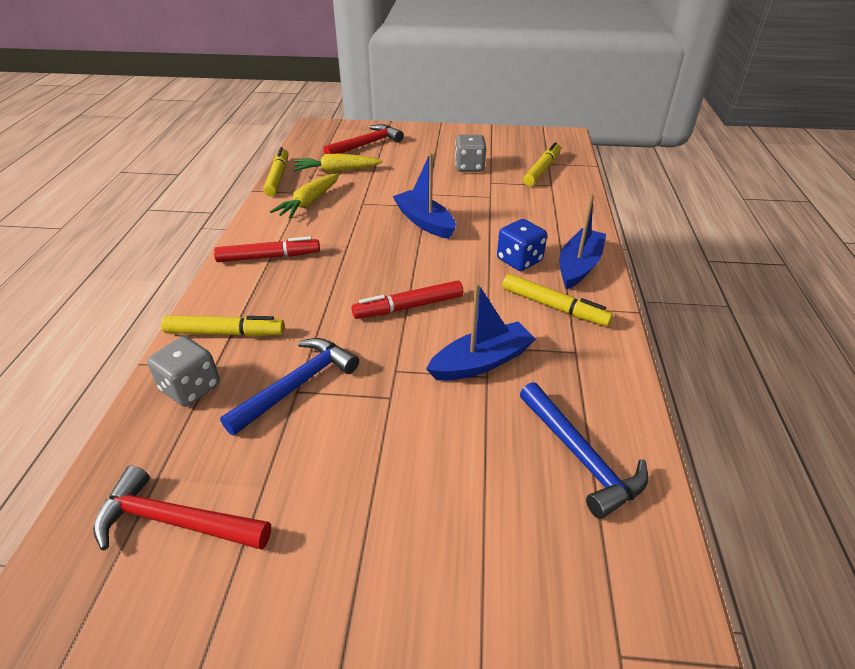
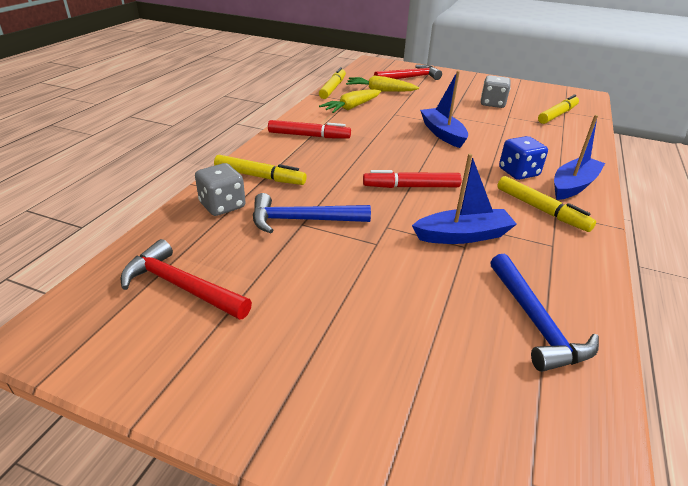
camera: 15 degrees right, 5 degrees down
(297, 385) = (303, 220): blue hammer -> blue hammer turned 150 degrees counterclockwise

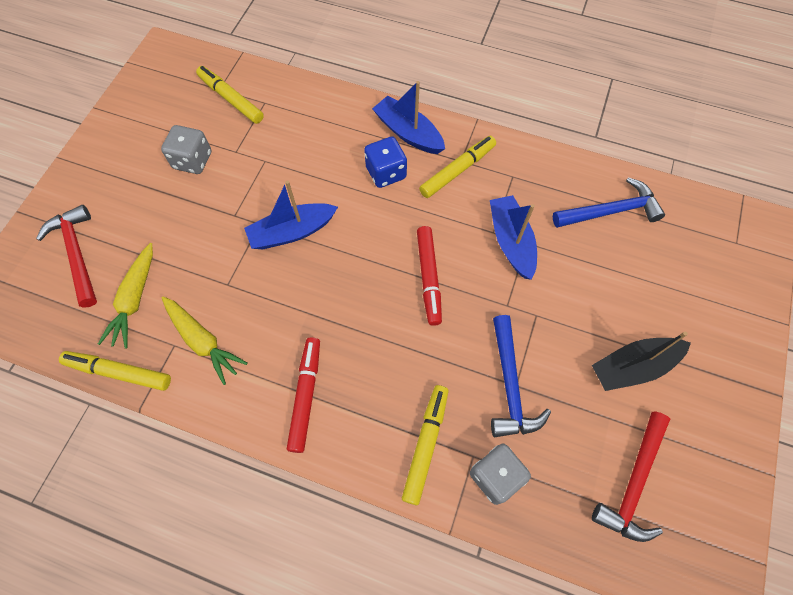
camera: 90 degrees left, 30 degrees up
(311, 307) = (633, 367): none -> black boat

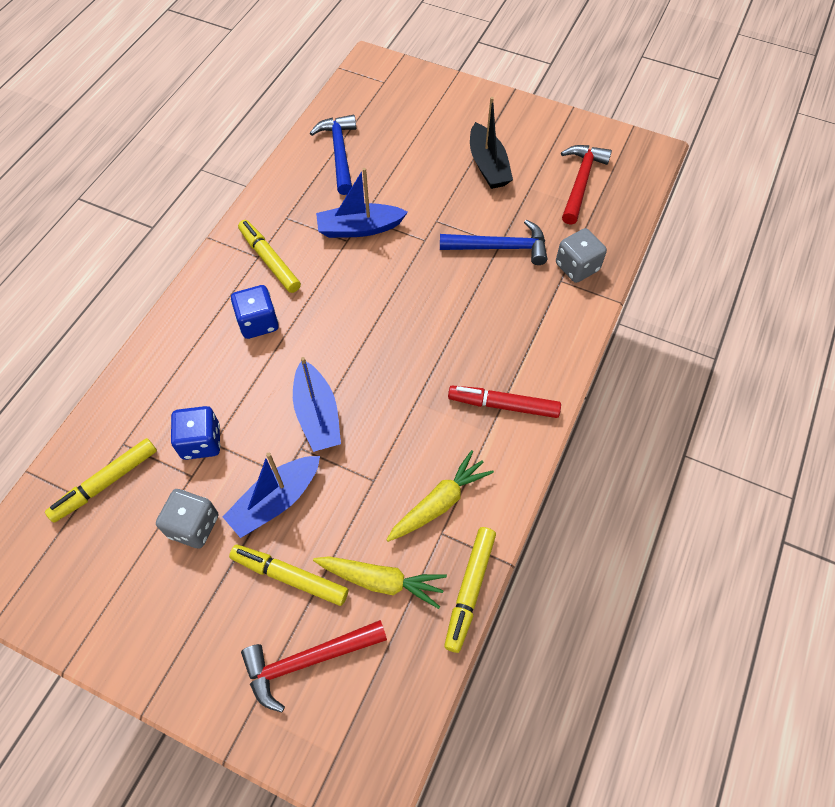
camera: 85 degrees left, 5 degrees down
(265, 152) = (201, 442): none -> blue dice
(408, 133) = (210, 298): blue boat -> blue boat (276, 501)
(425, 444) = (551, 313): yellow marker -> yellow marker (290, 577)
(428, 278) = (389, 296): red marker -> none
(634, 482) = (580, 182): red hammer -> red hammer turned 105 degrees counterclockwise

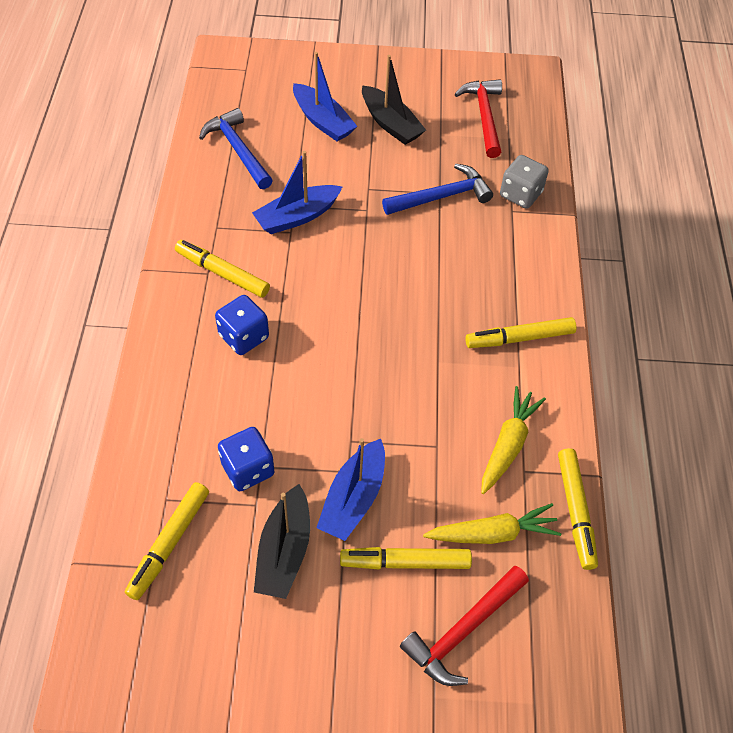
camera: 25 degrees left, 5 degrees down
(193, 526) = (284, 551): grey dice -> black boat
(317, 415) = (350, 404): blue boat -> blue boat (323, 121)
(503, 405) = (519, 338): red marker -> yellow marker

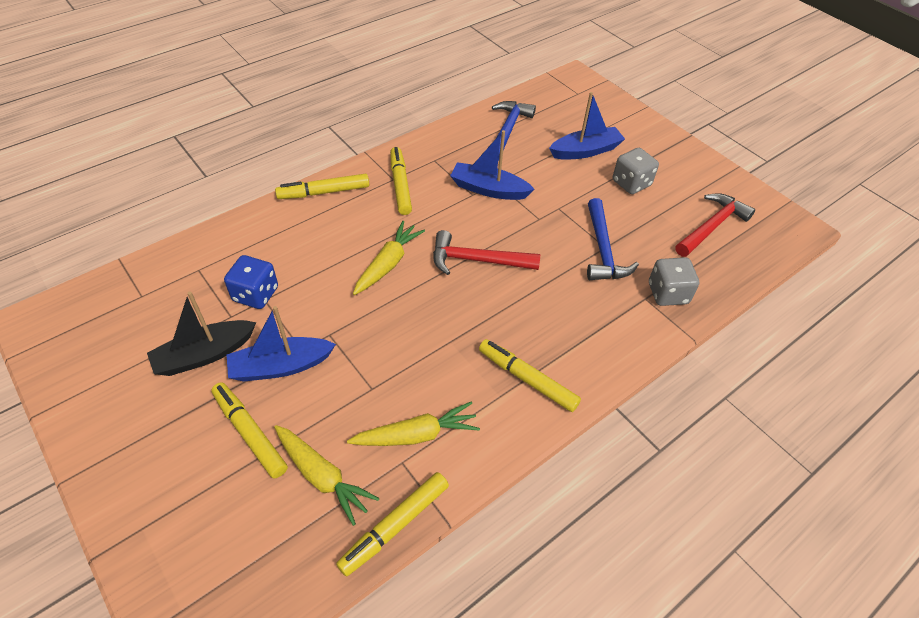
camera: 50 degrees right, 5 degrees down
(169, 543) = (165, 292): yellow marker -> yellow marker (324, 192)
(244, 336) = (360, 226): blue dice -> none
(312, 347) = (388, 264): none -> yellow carrot
(323, 121) = (585, 151): blue boat -> blue boat turned 120 degrees counterclockwise
(390, 124) = (631, 183): black boat -> grey dice
(441, 197) = (603, 249): blue hammer -> blue hammer turned 60 degrees clockwise
(464, 630) = (216, 512): red hammer -> red hammer (478, 260)

